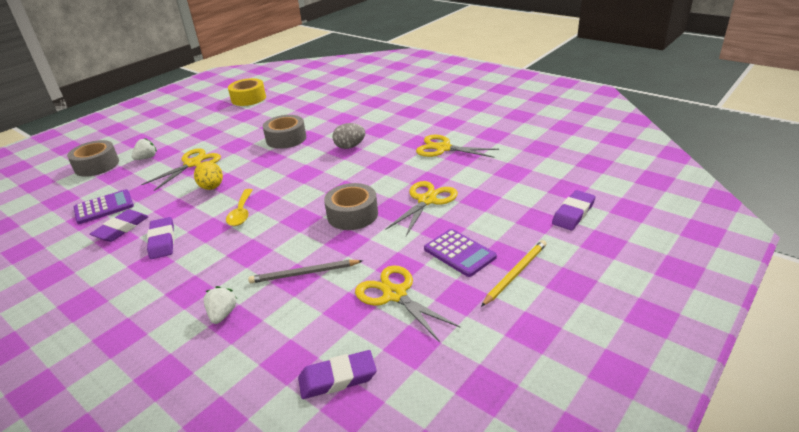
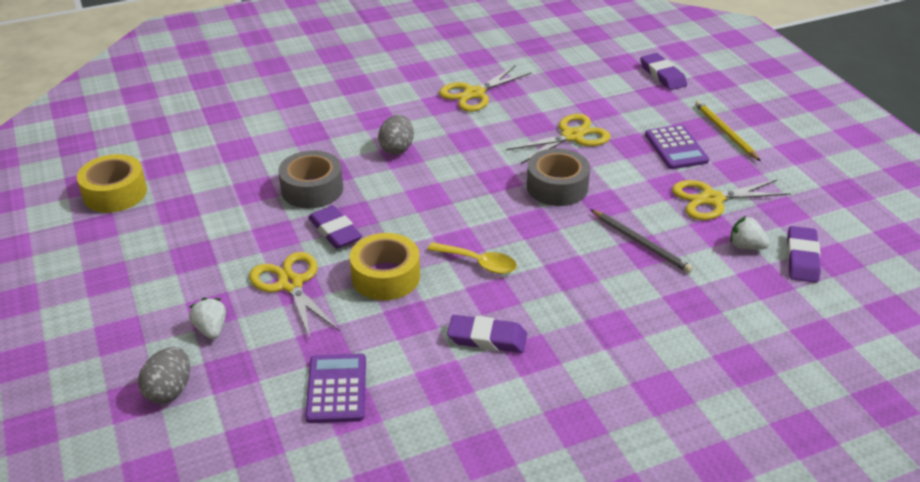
camera: 65 degrees left, 5 degrees up
(97, 165) = (169, 390): grey tape -> grey egg
(121, 228) = (419, 374): purple eraser -> purple eraser (335, 231)
(212, 187) = (385, 277): yellow egg -> yellow tape
(222, 314) = (672, 310): white strawberry -> white strawberry (746, 246)
(304, 273) = (641, 243): grey pencil -> grey pencil turned 60 degrees counterclockwise
(427, 200) = (572, 136): yellow scissors -> yellow scissors turned 90 degrees clockwise
(459, 253) = (676, 148): purple calculator -> purple calculator turned 90 degrees clockwise

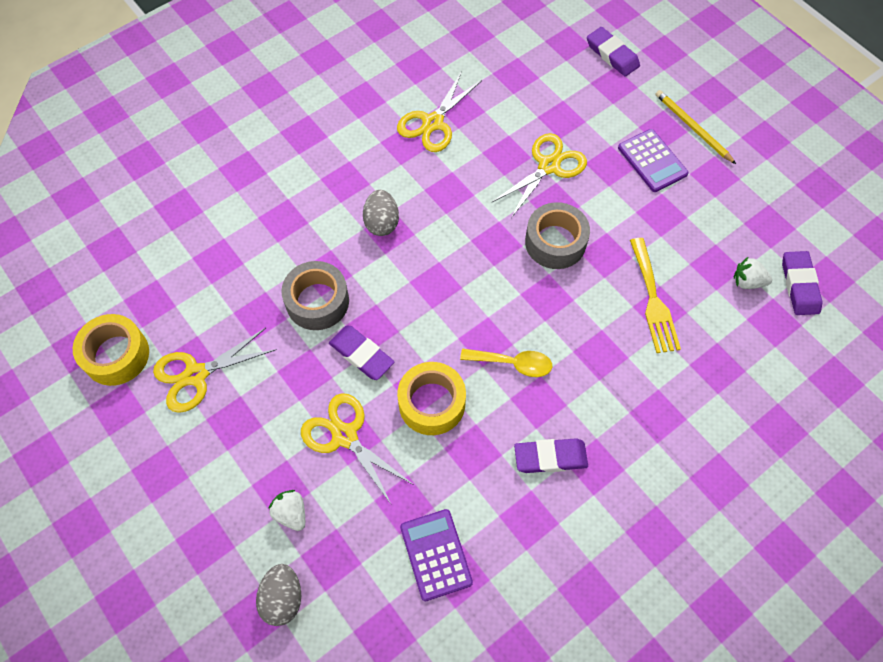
camera: 15 degrees left, 25 degrees up
(641, 243) = (653, 300): grey pencil -> yellow fork
(712, 199) = (702, 226): yellow scissors -> yellow scissors (196, 375)

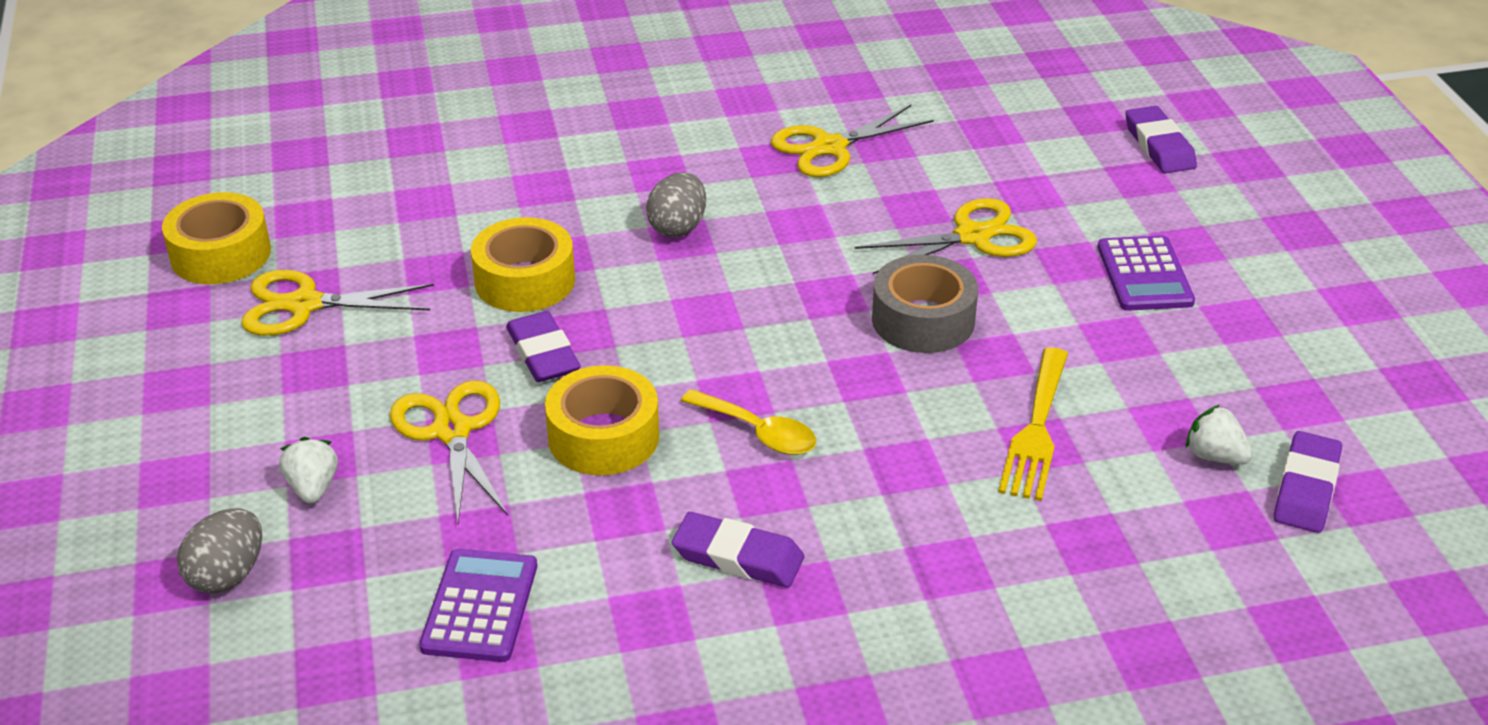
camera: 25 degrees right, 25 degrees down
(317, 301) = (525, 281): grey tape -> yellow tape
(692, 127) = (1238, 256): yellow pencil -> none

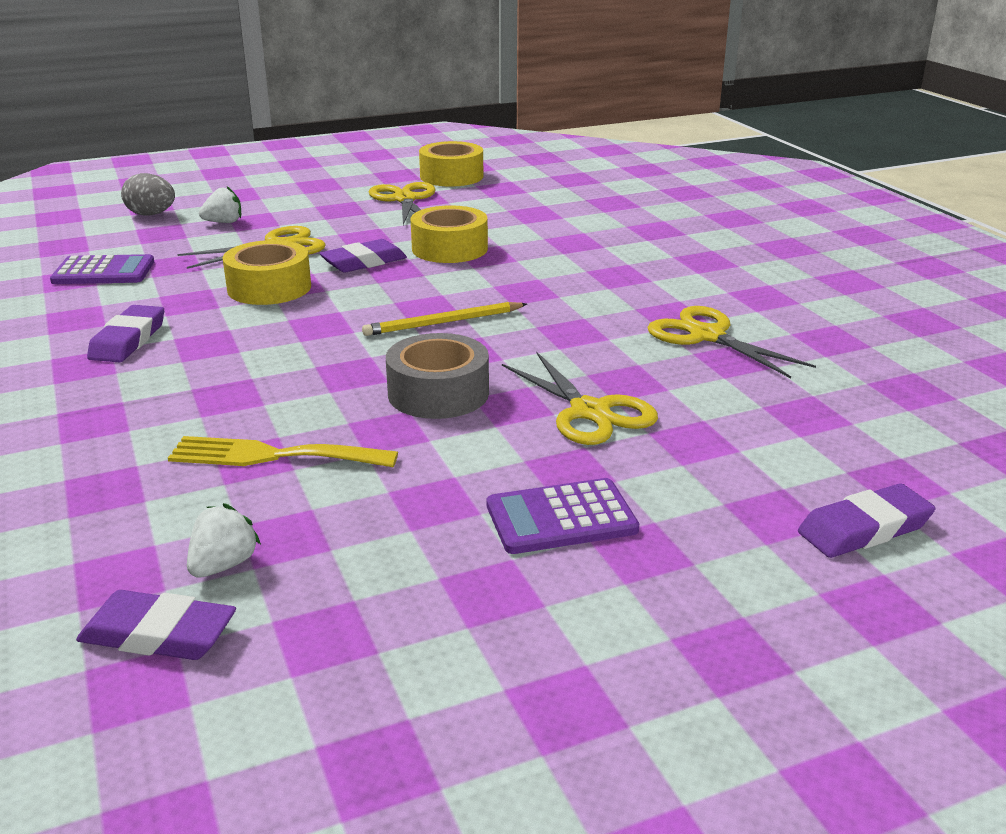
camera: 80 degrees right, 10 degrees down
(677, 227) = (541, 288): grey egg -> none
(754, 304) = (443, 323): none -> yellow pencil
(758, 432) = (273, 336): yellow spoon -> none

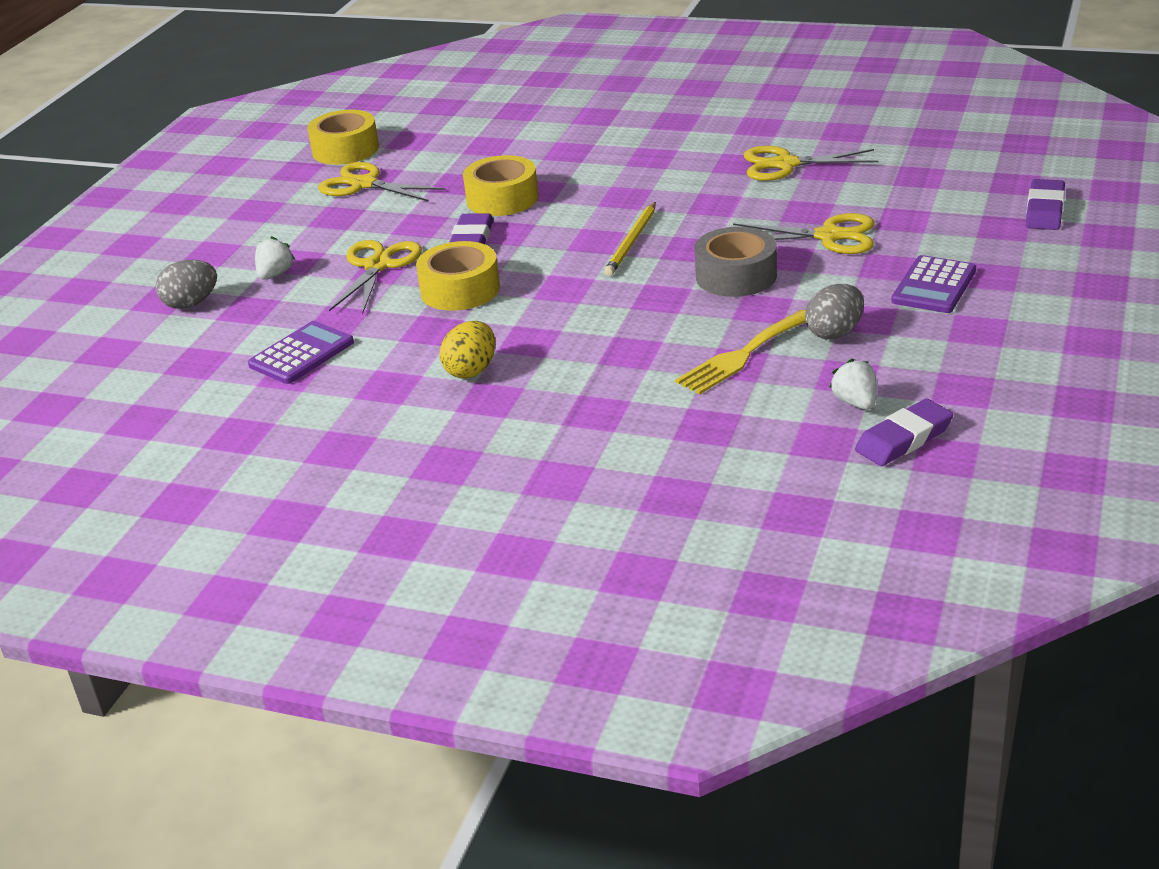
camera: 45 degrees left, 5 degrees up
(128, 340) = (471, 370): purple eraser -> yellow egg
(376, 492) = (834, 333): none -> grey egg

